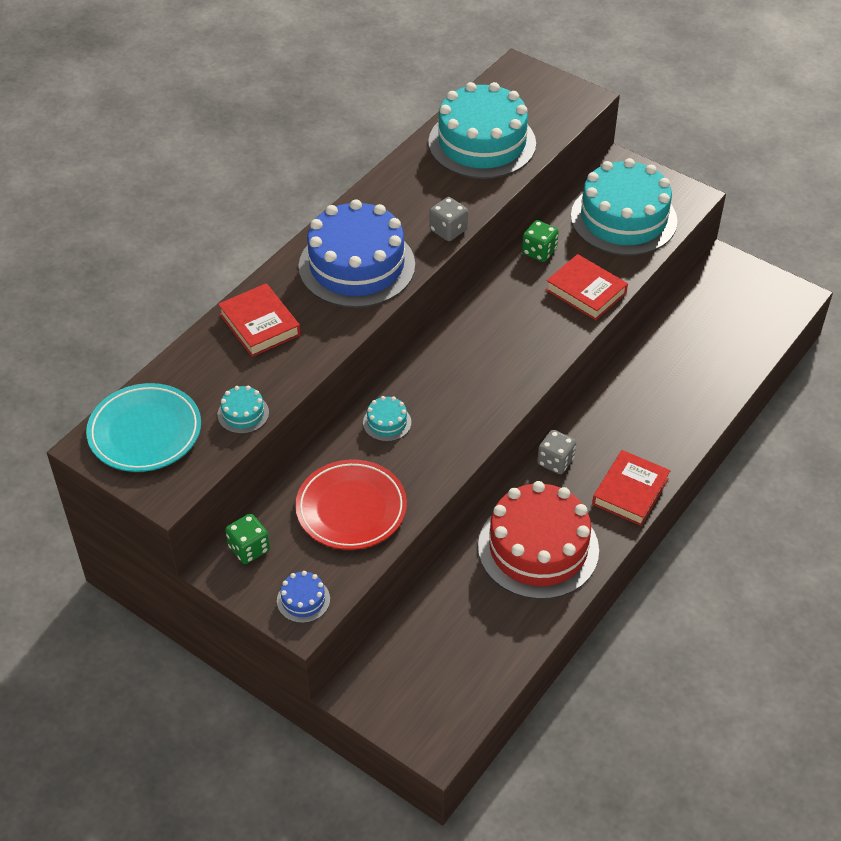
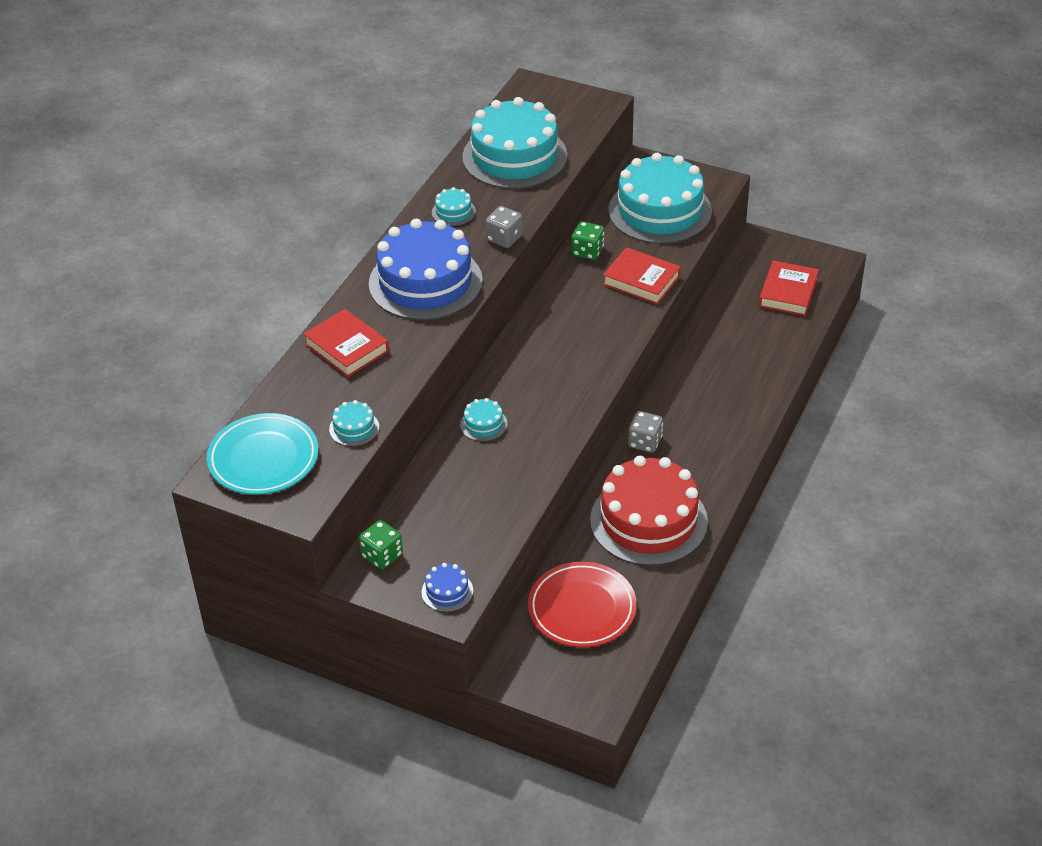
camera: 10 degrees left, 5 degrees down
(351, 508) = (470, 505): red plate -> red plate (582, 609)
(405, 194) = (453, 212): none -> turquoise cake
(630, 491) = (722, 457): red book -> red book (788, 292)

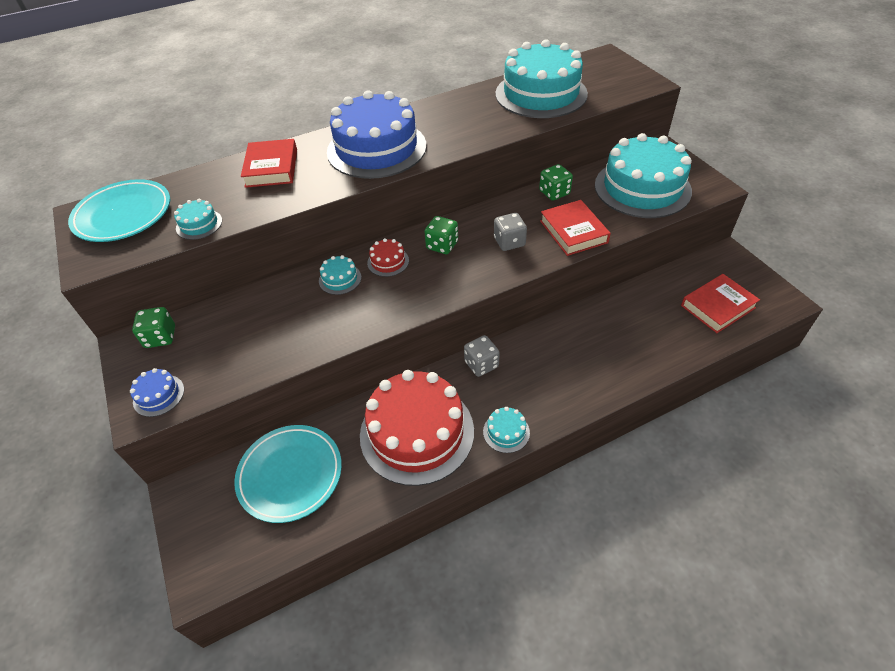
camera: 40 degrees right, 5 degrees up
(453, 212) = (454, 112): turquoise cake -> turquoise cake (506, 432)
(504, 238) = (467, 143): grey dice -> grey dice (509, 242)
(508, 388) = (388, 262): none -> red cake
(540, 349) = (442, 245): none -> green dice
(582, 609) = (290, 475): red plate -> turquoise plate

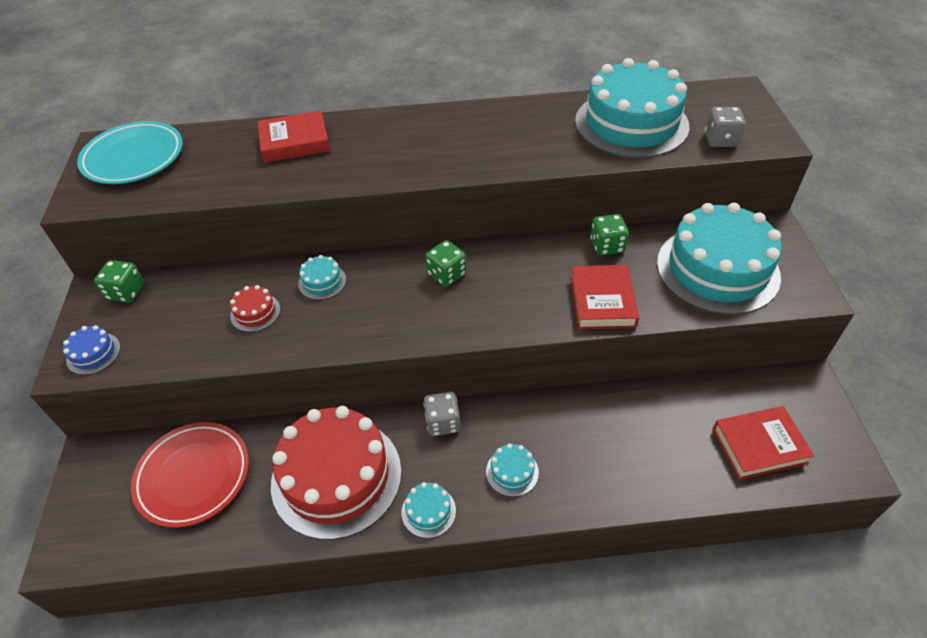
camera: 20 degrees right, 0 degrees up
(199, 224) = (193, 187): turquoise cake -> turquoise cake (512, 472)
(272, 168) = (295, 142): red book -> red book turned 60 degrees clockwise
(290, 475) = (193, 476): turquoise plate -> red plate
(376, 148) = (411, 147): blue cake -> none
(388, 262) = (380, 276): red cake -> red cake (255, 312)
(509, 242) = (522, 292): grey dice -> grey dice (720, 140)

